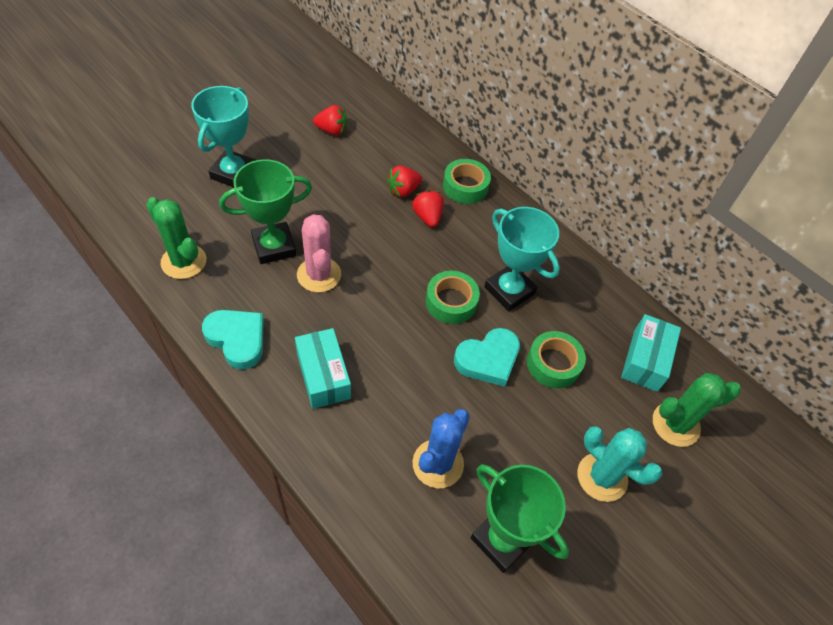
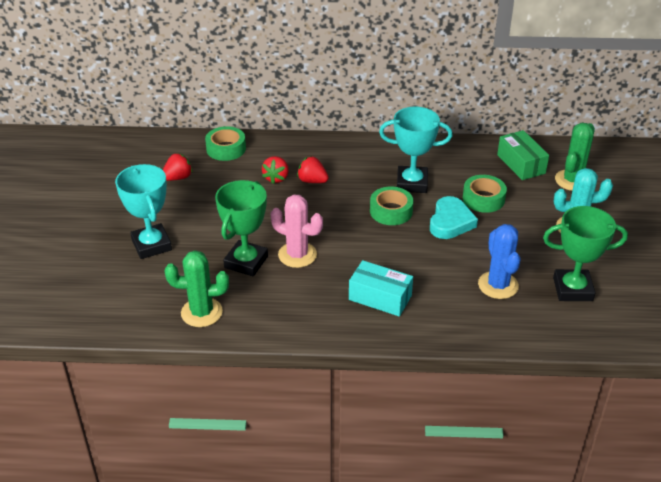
camera: 40 degrees left, 15 degrees down
(237, 339) = (303, 321): turquoise heart -> none
(465, 186) = (309, 151): green tape -> green tape (226, 149)
(645, 360) = (521, 164): turquoise box -> green box

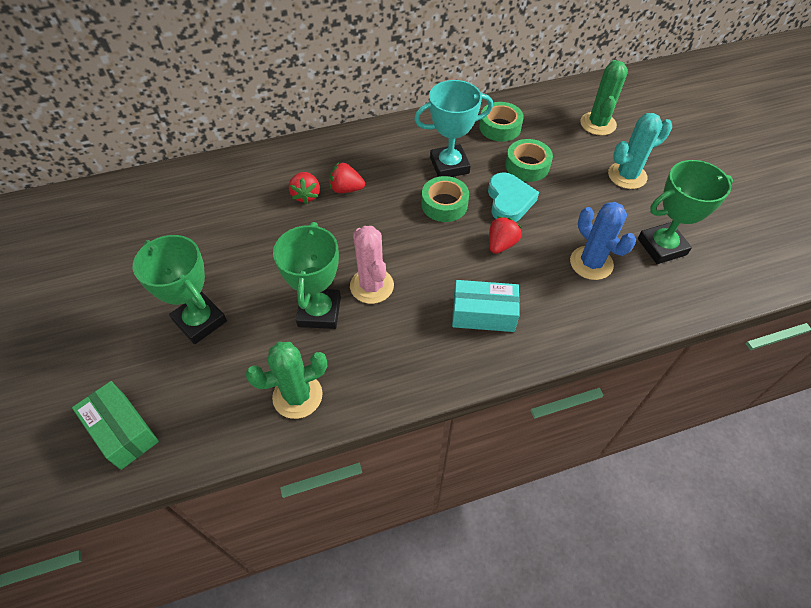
camera: 20 degrees left, 15 degrees up
(151, 245) = (200, 321): turquoise trophy -> green trophy
(178, 178) = (195, 223): red strawberry -> red strawberry (501, 244)
(226, 149) = (235, 173): green tape -> green tape (500, 127)
(297, 255) = (372, 286): pink cactus -> pink cactus turned 60 degrees clockwise
(521, 164) = (542, 117): green box -> green box (122, 431)

